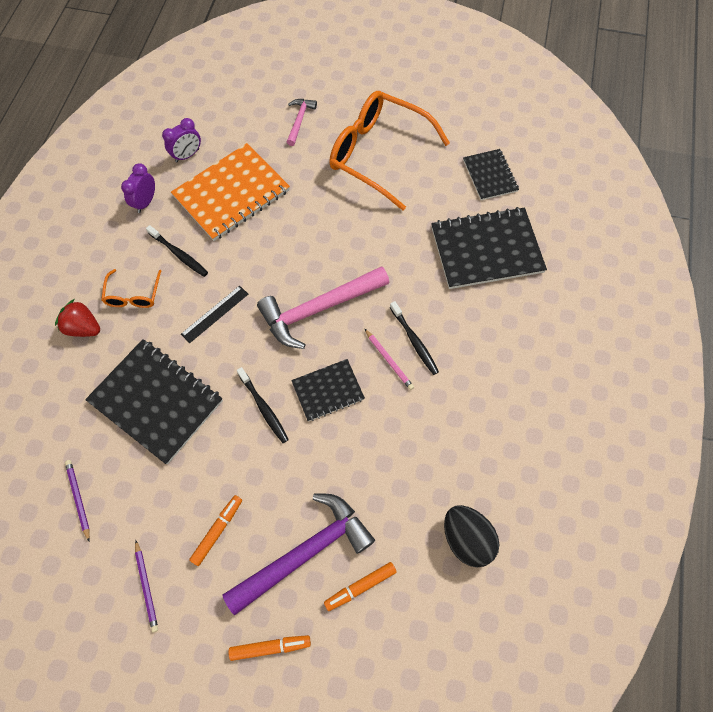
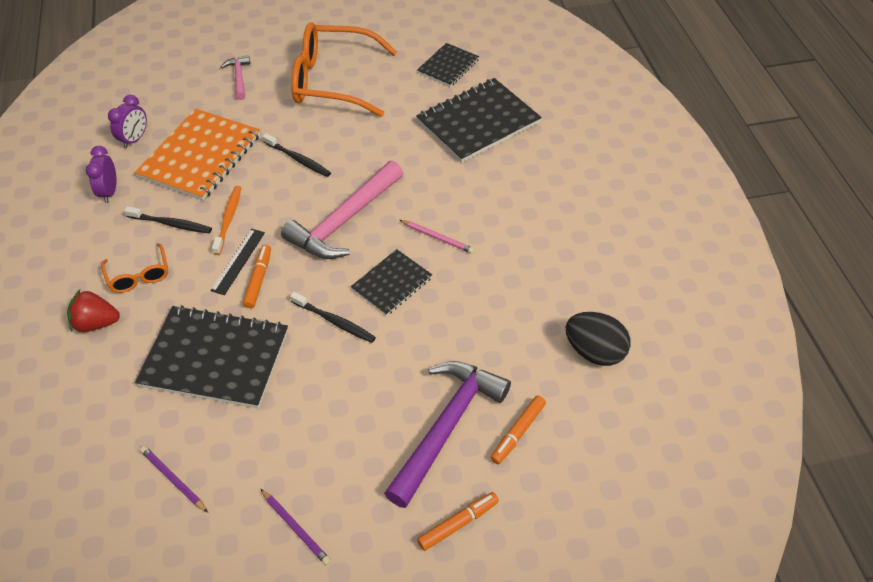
camera: 25 degrees left, 15 degrees down
(217, 530) = (345, 445): orange marker -> orange marker (258, 279)
(226, 268) = (228, 219): none -> orange toothbrush
(414, 341) = (453, 214): black toothbrush -> black toothbrush (298, 159)
(490, 175) = (448, 66): black notebook -> black notebook turned 75 degrees clockwise

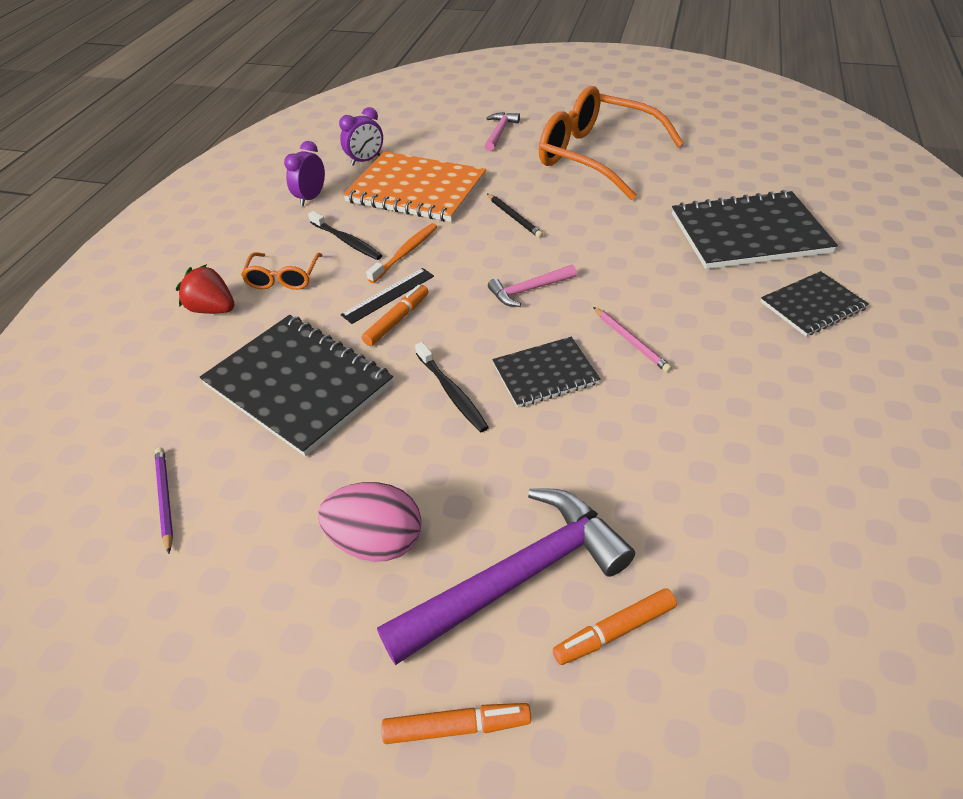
camera: 30 degrees right, 5 degrees down
(200, 156) = (416, 189): orange notebook -> orange notebook turned 60 degrees clockwise
(295, 528) = (250, 623): purple pencil -> none
(298, 159) = (514, 217): black toothbrush -> black pencil
(345, 220) = (529, 290): pink hammer -> pink hammer, size x0.50
(346, 443) = (377, 541): none -> pink egg
(448, 66) = (739, 170): black notebook -> black notebook (812, 305)
(594, 352) = (789, 562): black egg -> none

